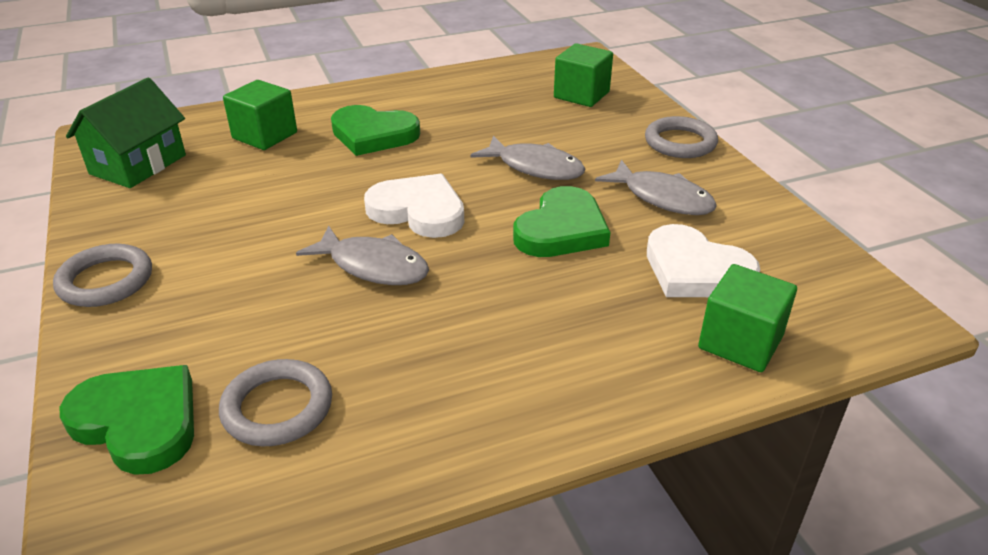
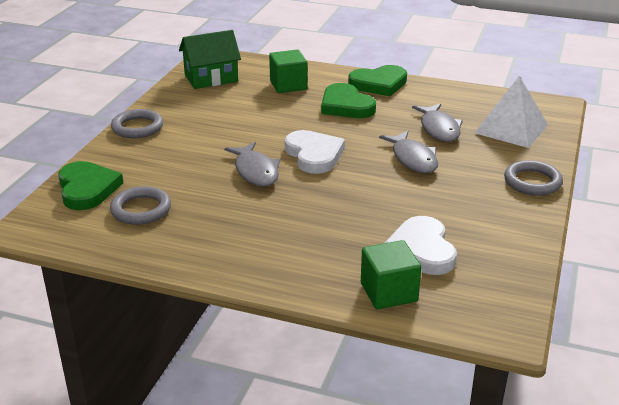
camera: 40 degrees right, 5 degrees down
(561, 229) = (377, 197): green heart -> green heart (379, 84)
(581, 95) = (511, 129): green cube -> white pyramid
(662, 198) = (465, 207): grey fish -> grey fish (439, 129)

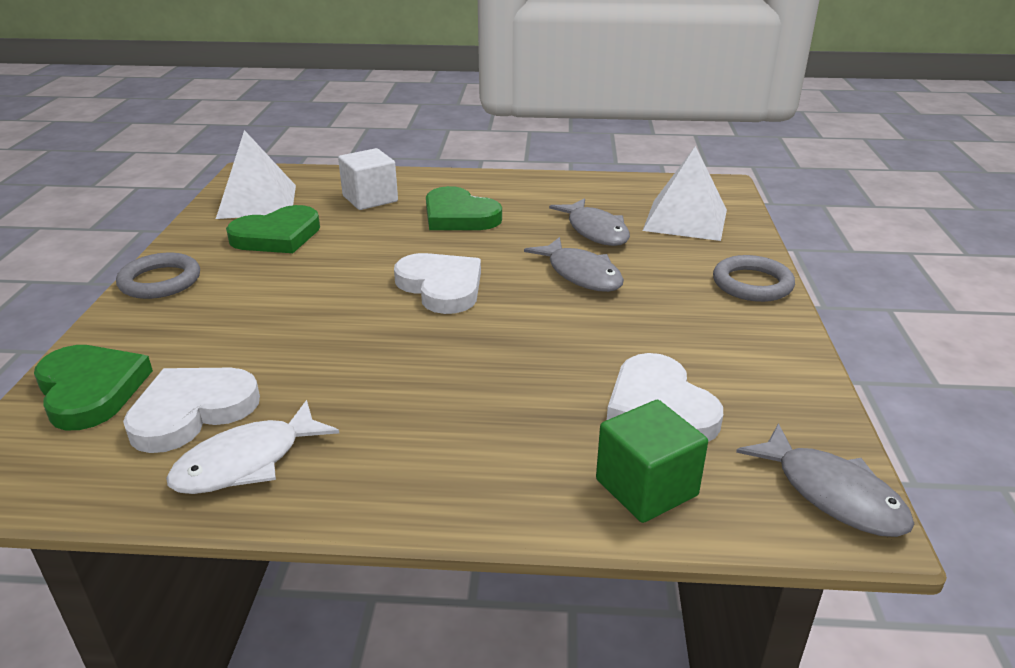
camera: 15 degrees left, 0 degrees up
(141, 209) = (192, 411): grey ring -> white heart
(165, 241) = (247, 462): none -> white fish
(211, 78) = (257, 201): green house -> white pyramid
(256, 171) = (363, 322): grey fish -> grey fish (832, 493)
(288, 85) = (370, 199): green cube -> white cube
(379, 84) = (491, 184): green heart -> green heart (277, 236)

